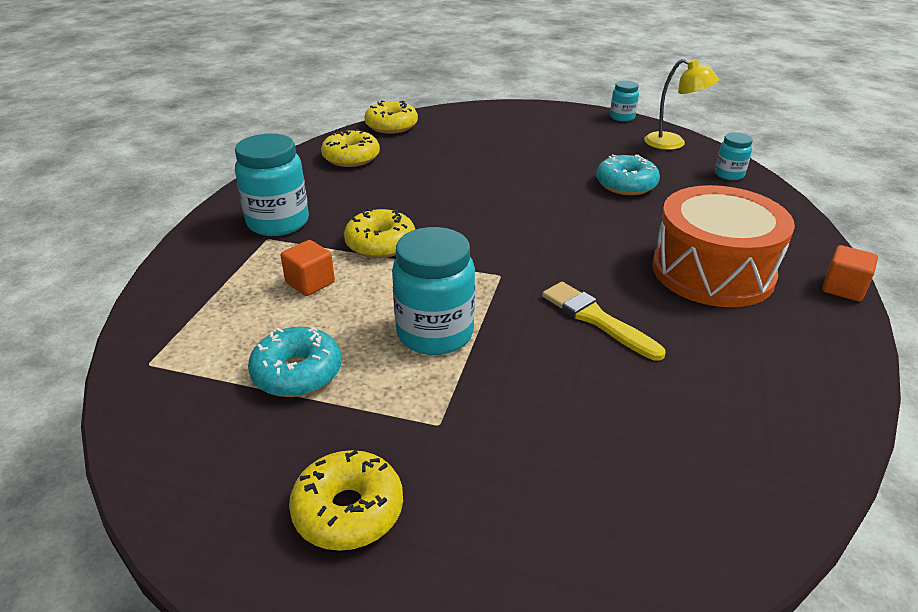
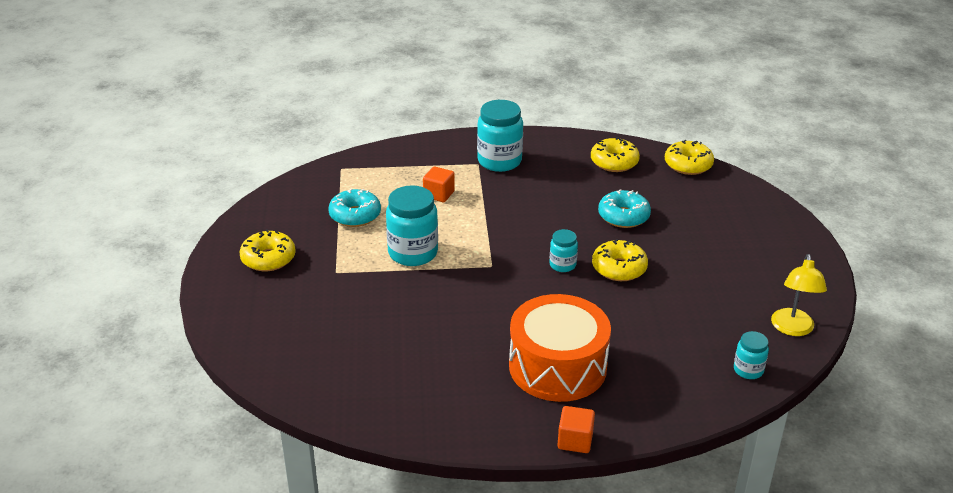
camera: 70 degrees right, 0 degrees up
(380, 244) = (499, 208): yellow donut -> yellow donut (619, 268)
(596, 319) = (462, 315): yellow brush -> none
(622, 117) = (830, 289): turquoise jar -> turquoise jar (562, 265)
(626, 184) = (676, 308): turquoise donut -> turquoise donut (623, 216)

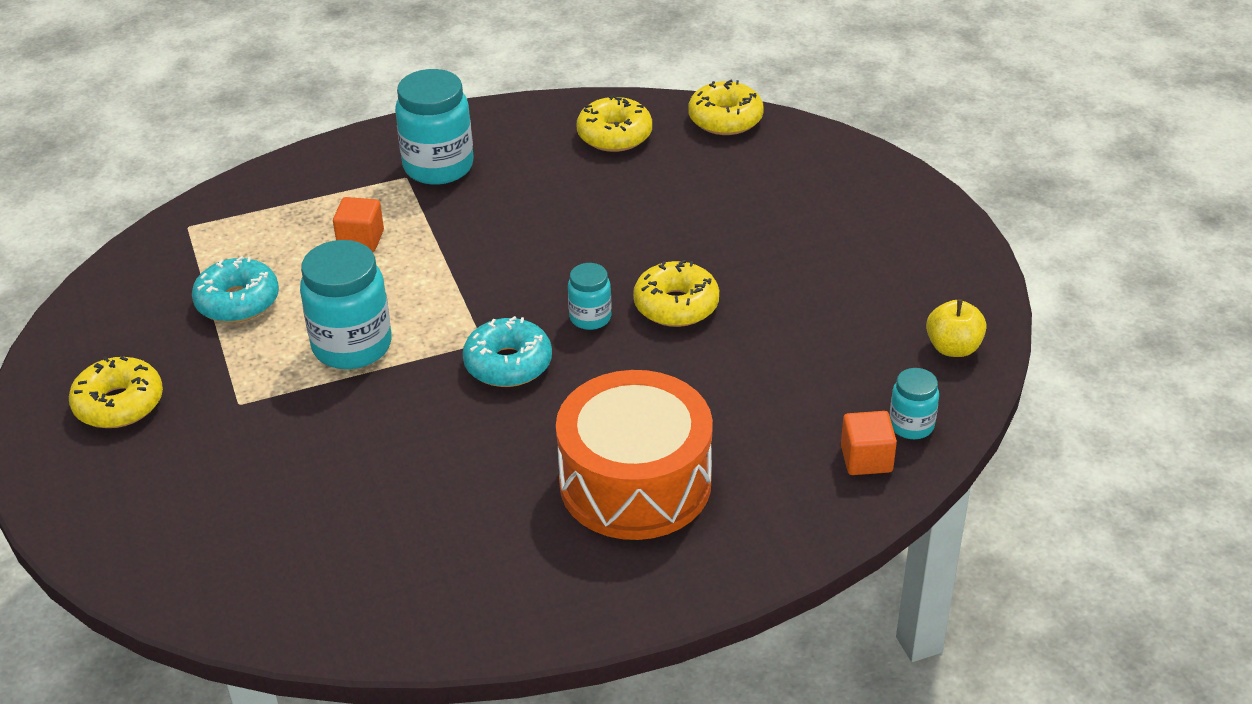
camera: 15 degrees left, 5 degrees up
(575, 440) = (698, 594): orange cube -> orange cube (866, 459)
(623, 216) = (656, 221): turquoise donut -> turquoise donut (508, 364)
(792, 329) = (953, 348): yellow lamp -> yellow apple

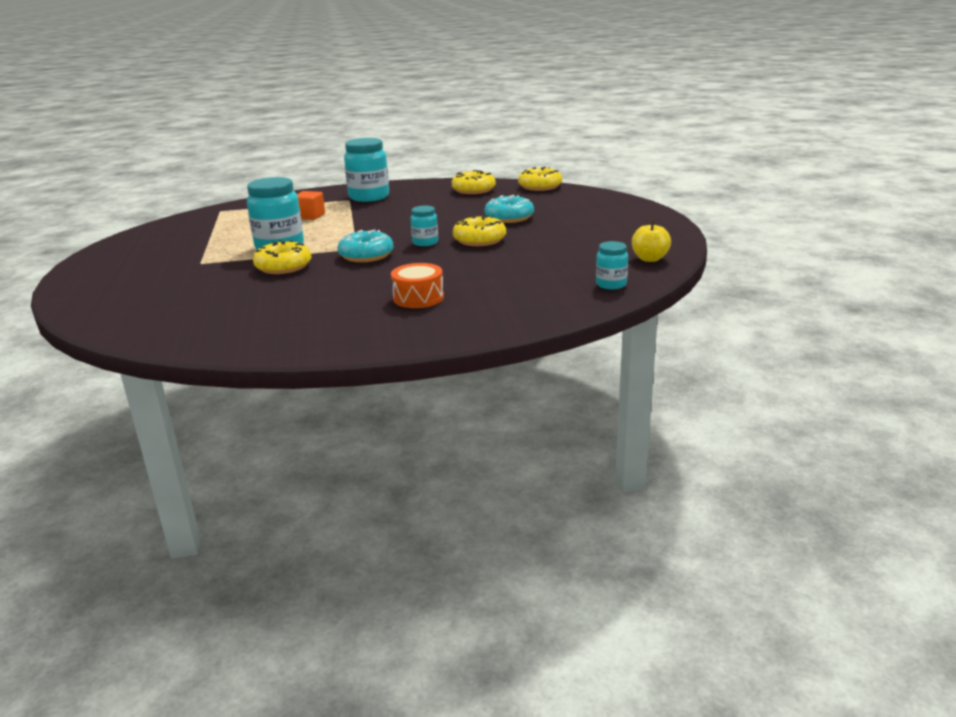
camera: 10 degrees right, 15 degrees down
(119, 404) = (134, 261): yellow donut -> yellow donut (283, 267)
(237, 302) = (227, 232): turquoise donut -> turquoise donut (509, 218)
(635, 482) = (418, 298): orange drum -> orange drum, size x0.50
(866, 459) = (575, 295): orange cube -> none

